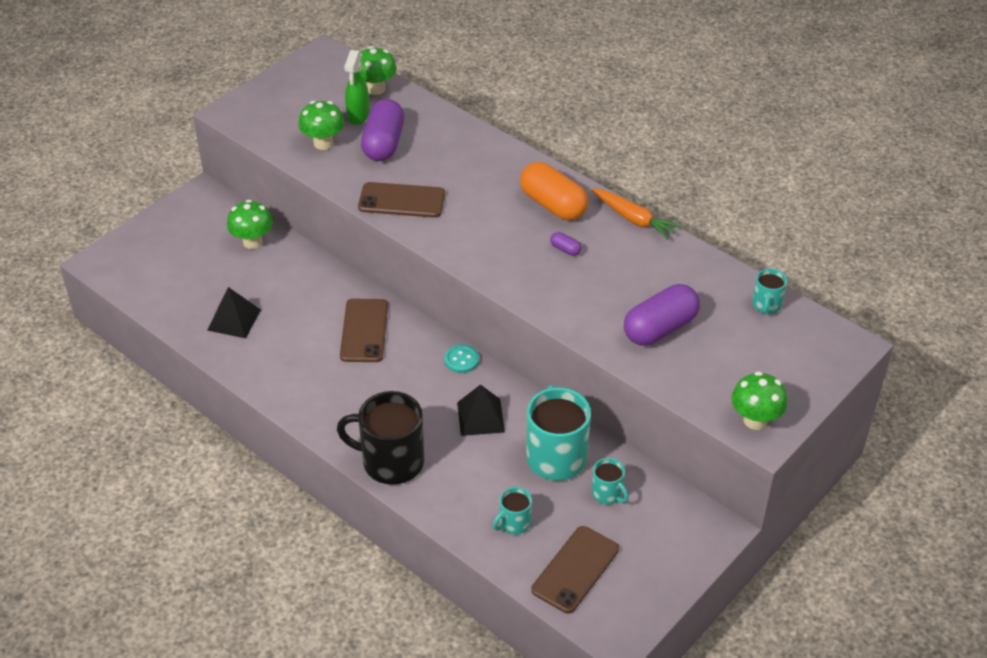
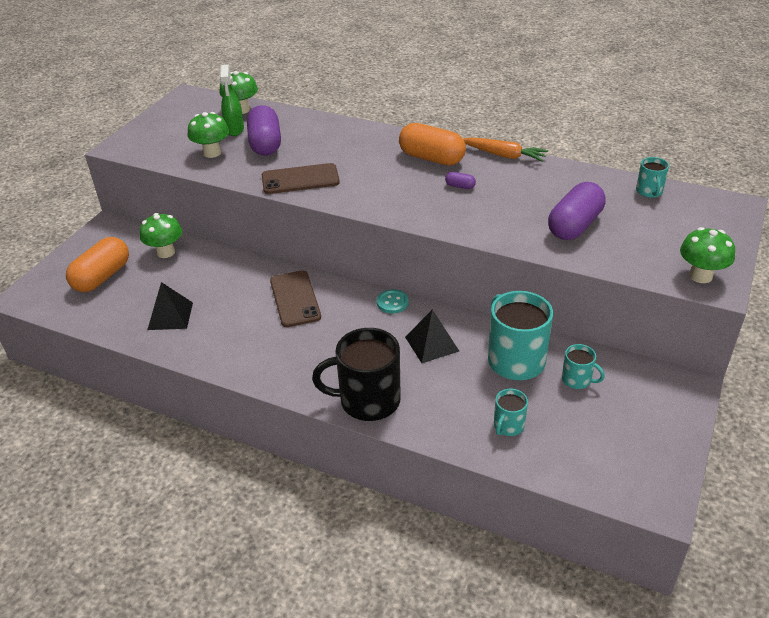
camera: 15 degrees left, 5 degrees down
(180, 257) = (102, 277): none -> orange capsule
(575, 569) = (586, 452): brown phone -> none

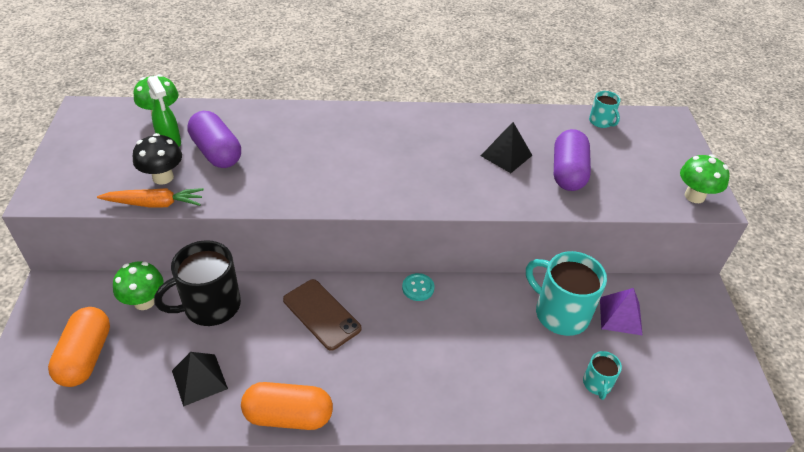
camera: 30 degrees left, 5 degrees up
(212, 153) = (163, 177): green mushroom -> black mushroom
(300, 179) = (283, 187): brown phone -> none
(367, 400) = (463, 405): black mug -> black mug (210, 306)
(431, 158) = (396, 130): orange capsule -> orange capsule (288, 416)
(431, 344) = (481, 321): black pyramid -> black pyramid (506, 155)
(460, 186) = (443, 155): purple capsule -> none
(504, 155) = (459, 112): orange carrot -> orange carrot (155, 204)
(577, 380) = (620, 315): turquoise mug -> purple pyramid

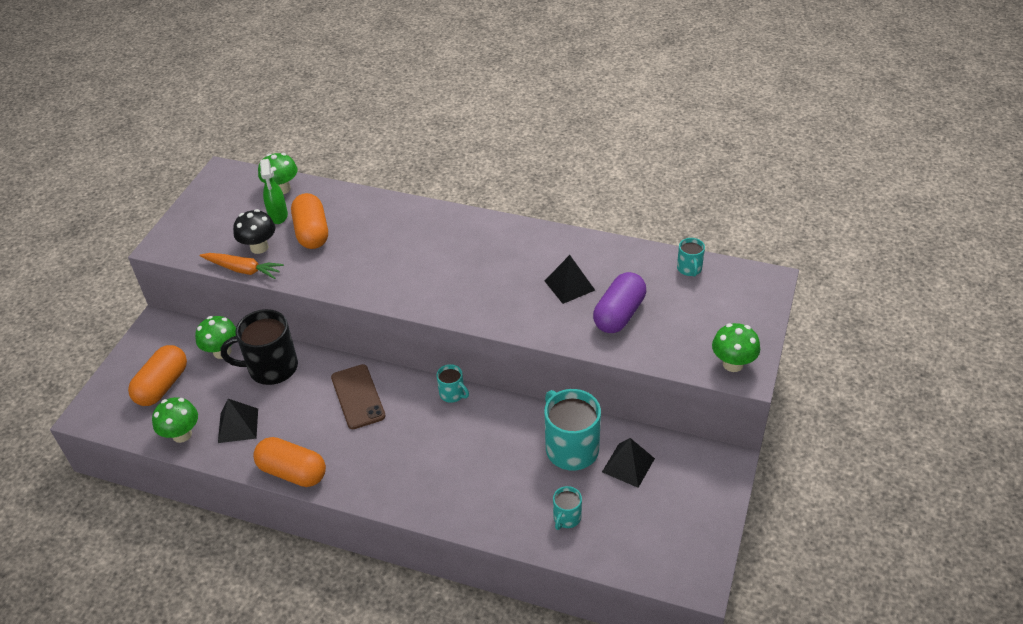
camera: 25 degrees right, 0 degrees up
(134, 408) = (182, 434): none -> green mushroom
(216, 152) = (312, 232): purple capsule -> orange capsule
(418, 288) = (452, 394): turquoise button -> turquoise mug
(620, 315) = (628, 465): purple pyramid -> black pyramid

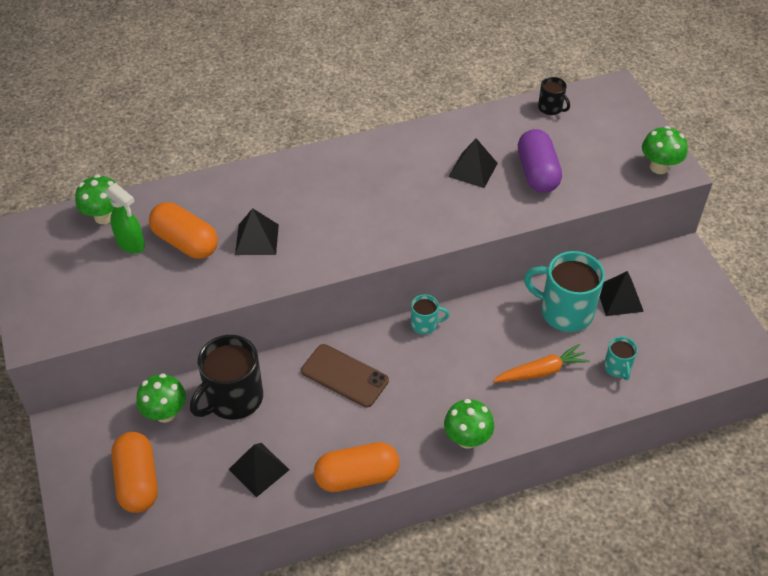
camera: 40 degrees left, 5 degrees up
(182, 434) = (211, 512): green mushroom -> green mushroom (467, 439)
(243, 270) = (154, 313): orange carrot -> orange carrot (541, 371)
(259, 247) = (146, 284): black mushroom -> none
(359, 255) = (257, 239): none -> black pyramid
(689, 269) = (551, 108): turquoise mug -> black mug

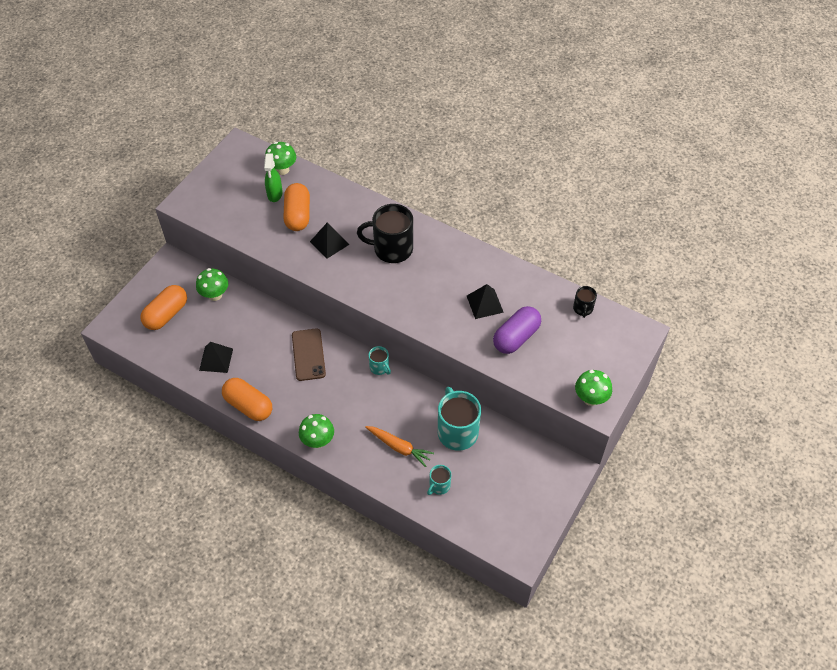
camera: 50 degrees right, 5 degrees up
(233, 399) = (249, 316): black mug -> black mug (391, 249)
(619, 298) = (496, 454): black pyramid -> none

